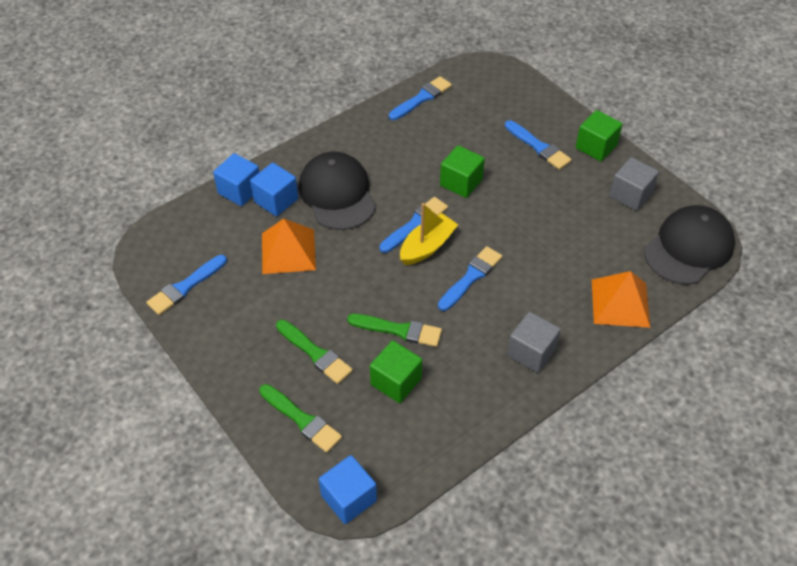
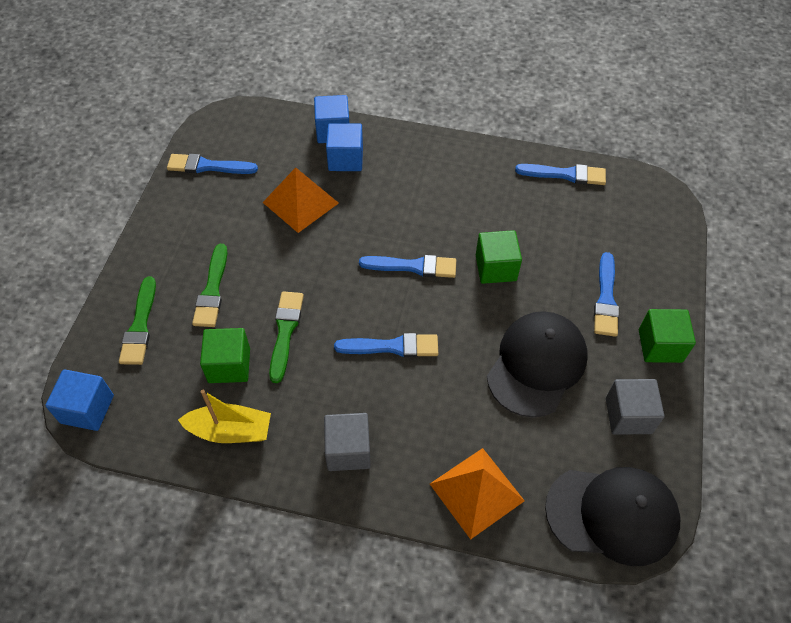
camera: 50 degrees right, 5 degrees up
(337, 194) = (392, 192): black cap -> black cap (536, 365)
(399, 330) = (285, 331): green brush -> green brush turned 150 degrees counterclockwise
(427, 246) = (396, 291): yellow boat -> yellow boat (230, 431)

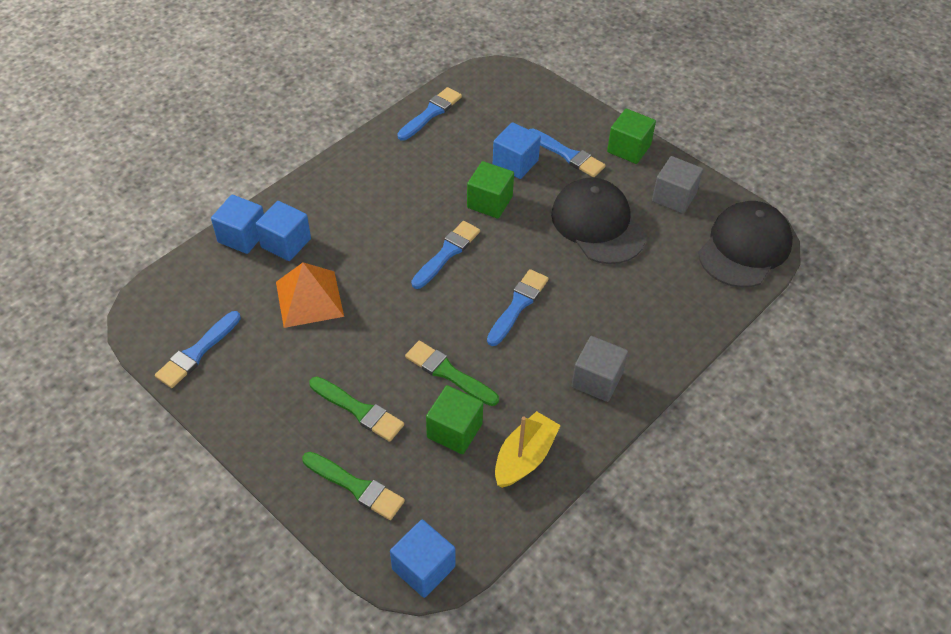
camera: 60 degrees left, 5 degrees down
(477, 492) = (683, 315): orange pyramid -> none
(559, 263) = (515, 163): none -> blue cube

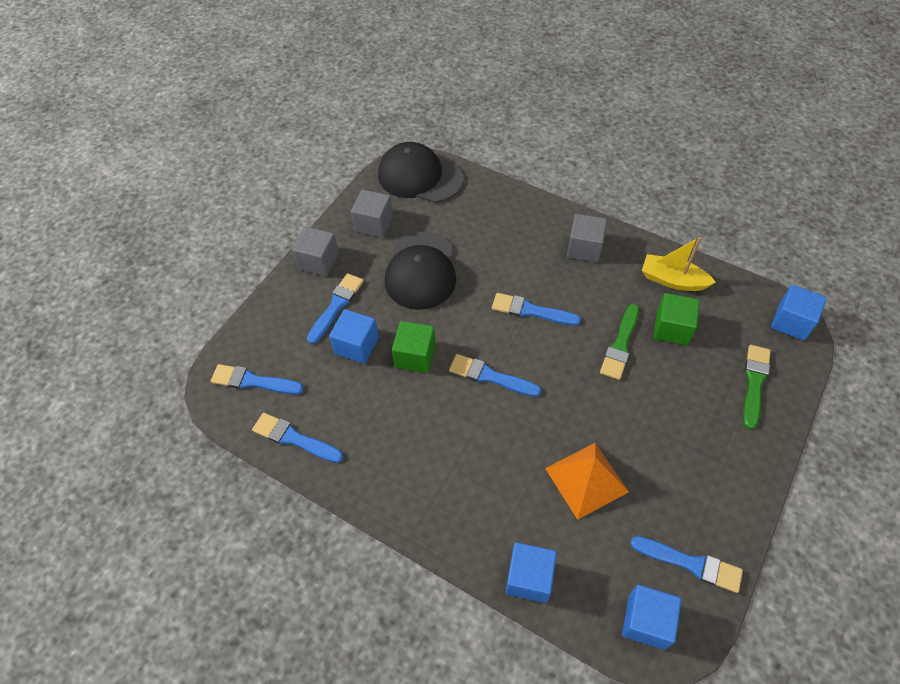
camera: 100 degrees left, 5 degrees up
(286, 243) = (524, 527): blue cube -> blue cube (646, 621)
(359, 410) = (686, 401): green brush -> none
(497, 94) = (253, 381): none -> blue brush
(597, 224) = (421, 270): black cap -> black cap turned 45 degrees counterclockwise
(628, 148) = (318, 261): green cube -> grey cube

